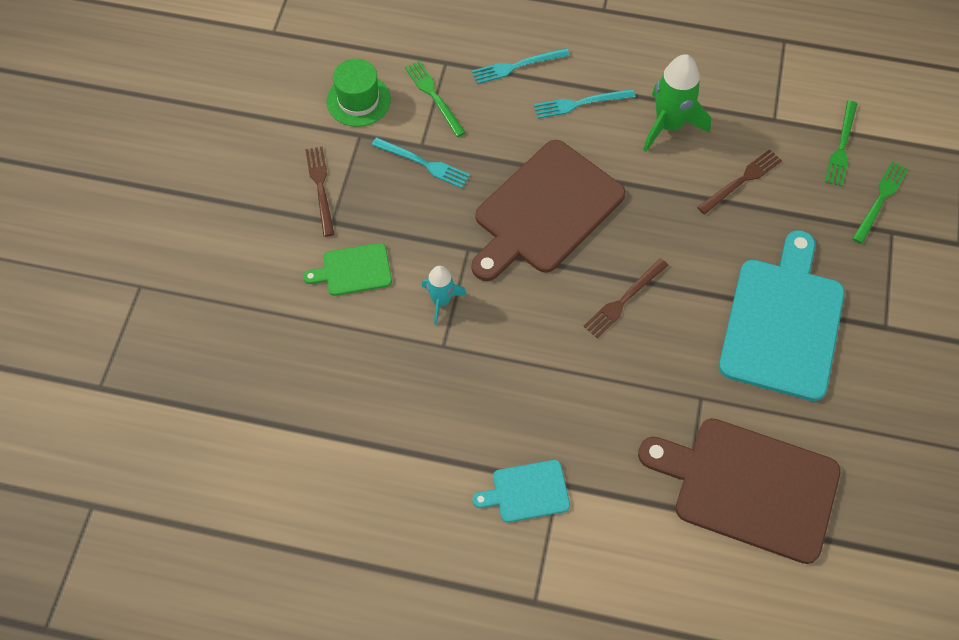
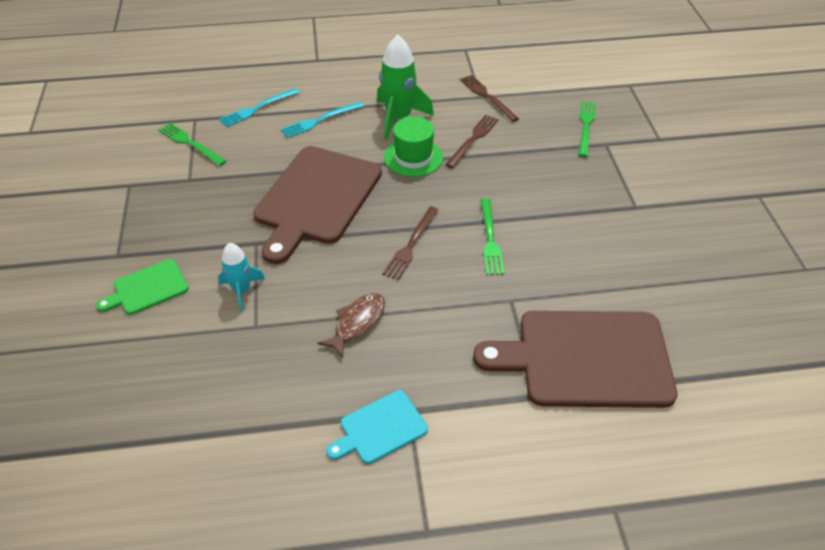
camera: 20 degrees left, 15 degrees down
(320, 187) = (99, 232): brown fork -> brown fork (487, 97)
(358, 100) = (121, 161): green hat -> green hat (413, 157)
(423, 163) = (194, 191): turquoise fork -> none
(540, 374) = (357, 323): none -> brown fish
(782, 322) = (552, 225): turquoise cutting board -> none
(841, 146) = (539, 101): green fork -> green fork (490, 239)

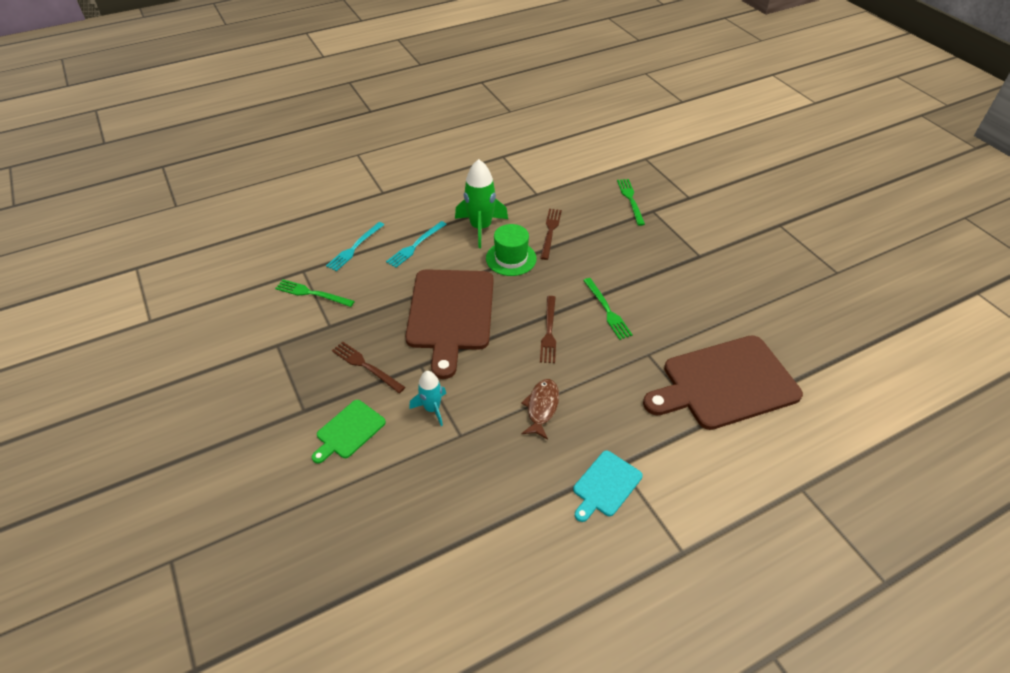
camera: 20 degrees left, 0 degrees up
(487, 97) = (542, 193): brown fork -> brown fork (366, 366)

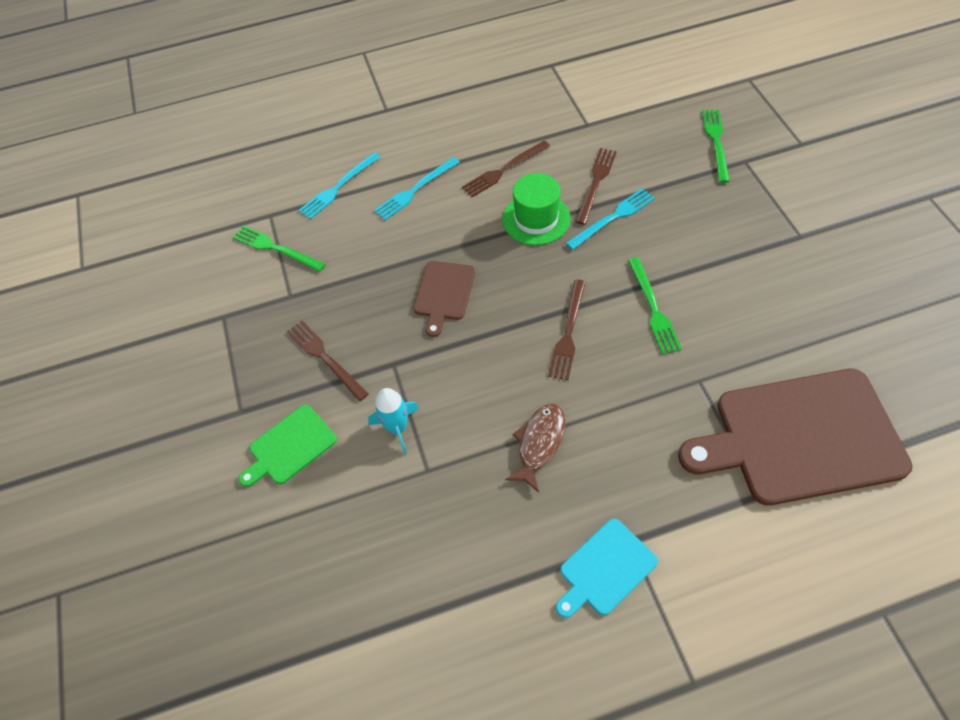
camera: 15 degrees right, 10 degrees up
(451, 314) = (444, 293): brown cutting board -> brown cutting board, size x0.48
(481, 227) = (504, 170): green rocket -> brown fork
(567, 253) = (613, 218): none -> turquoise fork

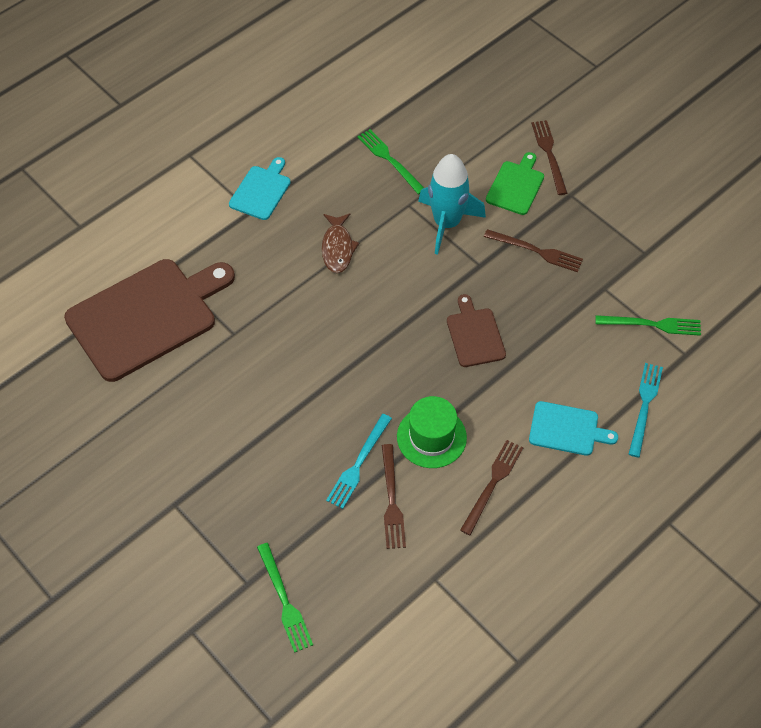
camera: 150 degrees right, 0 degrees up
(397, 428) = (446, 223): turquoise rocket -> turquoise rocket, size x1.68
(415, 190) = (567, 429): turquoise fork -> turquoise cutting board
(568, 332) = (352, 337): brown fork -> brown fork (549, 154)
(653, 308) = (289, 383): green fork -> green fork (389, 160)

